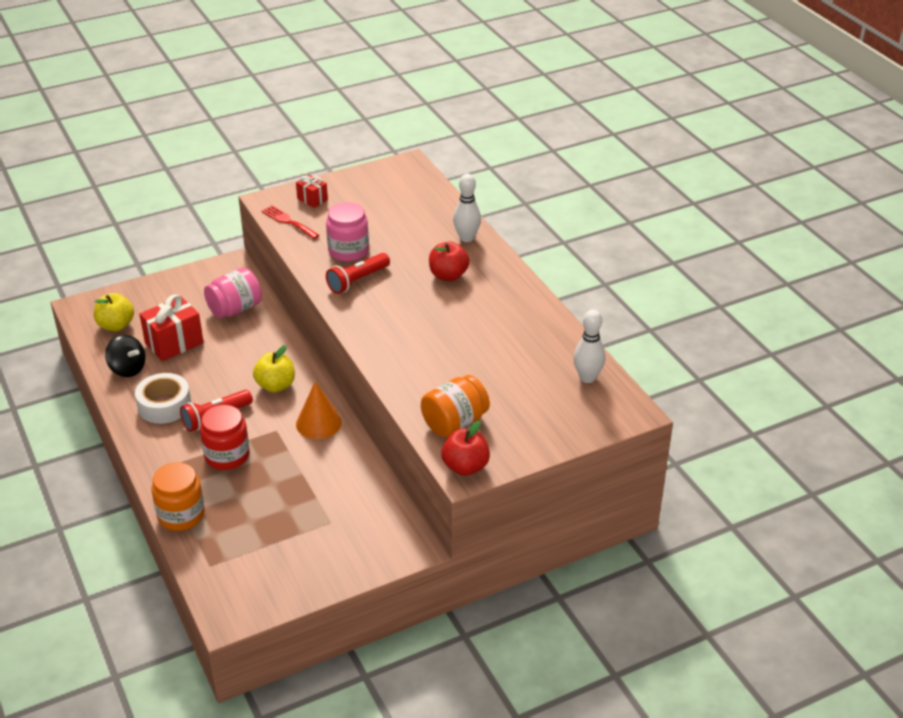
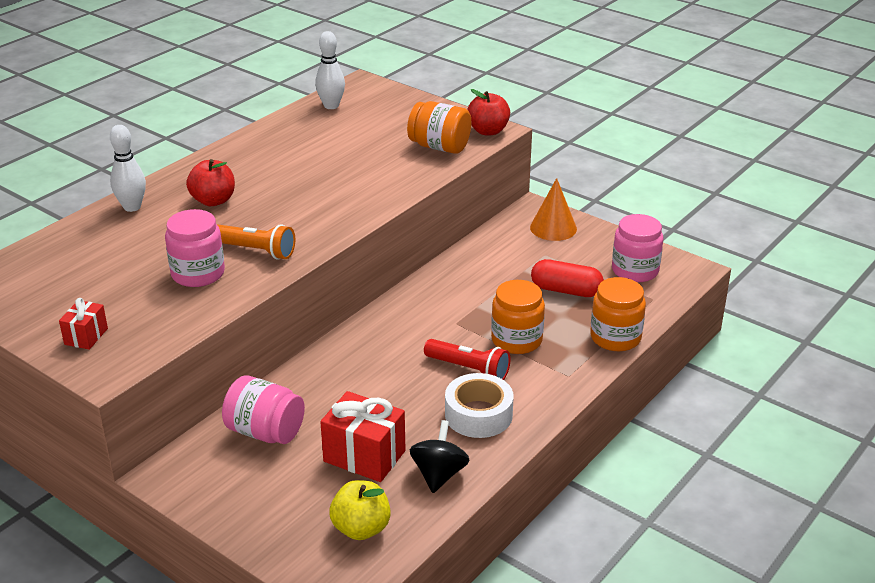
camera: 115 degrees left, 5 degrees down
(227, 456) = (516, 340): red jar -> orange jar
(259, 574) = (635, 270): none -> pink jar
(266, 512) = (566, 290): none -> red capsule
(276, 386) = (388, 347): yellow apple -> none
(288, 221) = (151, 338): red fork -> none
(318, 423) = (425, 301): orange cone -> orange cone (553, 228)
(357, 281) = (255, 251): red flashlight -> orange flashlight

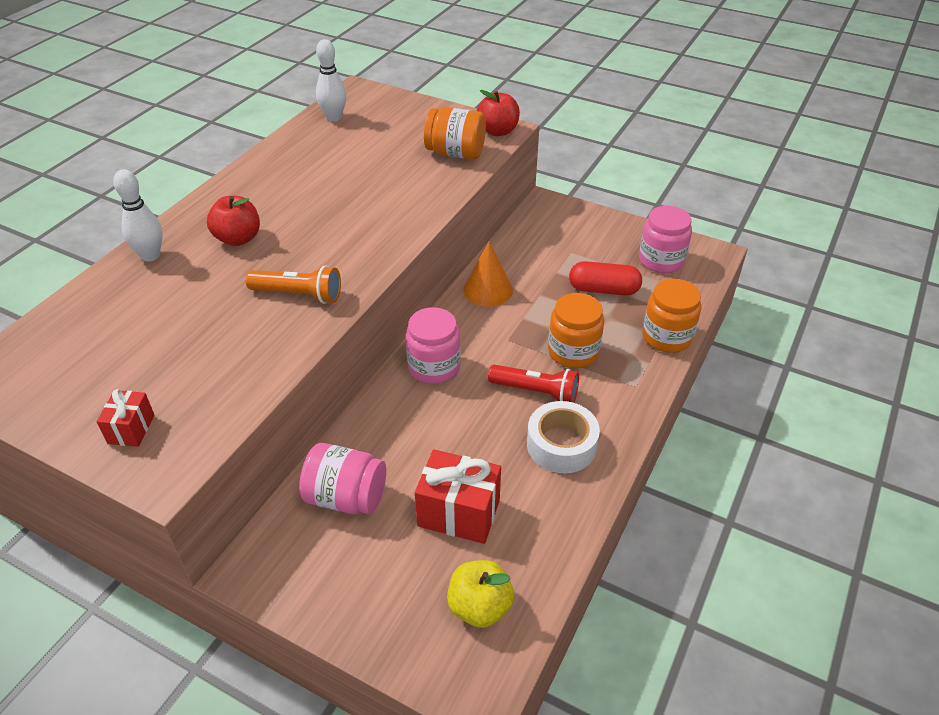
camera: 10 degrees left, 10 degrees up
(198, 273) = (242, 331): pink jar -> pink jar (434, 367)
(439, 474) = (542, 524): black spinning top -> none
(553, 228) = (570, 222): orange cone -> orange cone (488, 290)

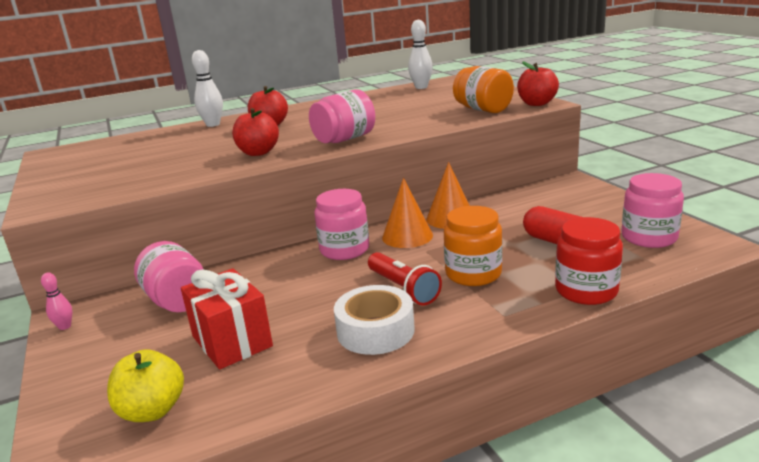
camera: 40 degrees right, 20 degrees down
(131, 429) = (69, 185): red gift -> none
(267, 582) = (65, 326): none -> pink bowling pin
(298, 295) = (258, 153): orange flashlight -> red apple
(369, 243) = (344, 139): none -> pink jar
(473, 327) = (407, 236): none -> orange cone
(667, 337) = (586, 290): orange jar -> red jar

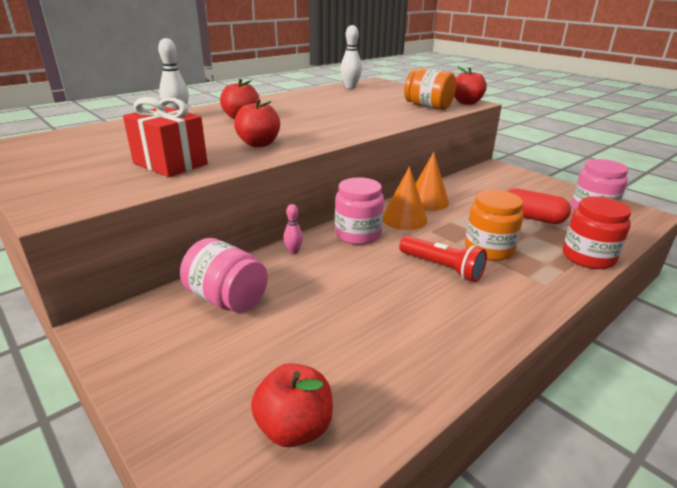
camera: 20 degrees left, 5 degrees up
(65, 326) = (112, 342): pink bowling pin -> pink bowling pin (293, 251)
(152, 410) = (294, 428): yellow apple -> red apple
(232, 341) = (321, 337): red gift -> red gift (170, 164)
(344, 139) = (333, 131): pink jar -> none
(375, 331) = (451, 310): white tape -> none

